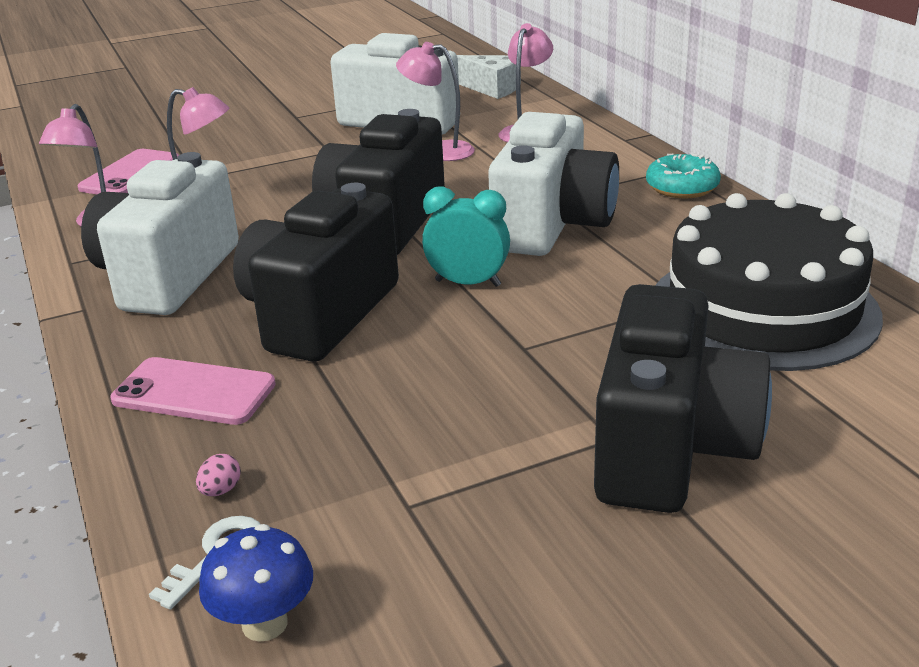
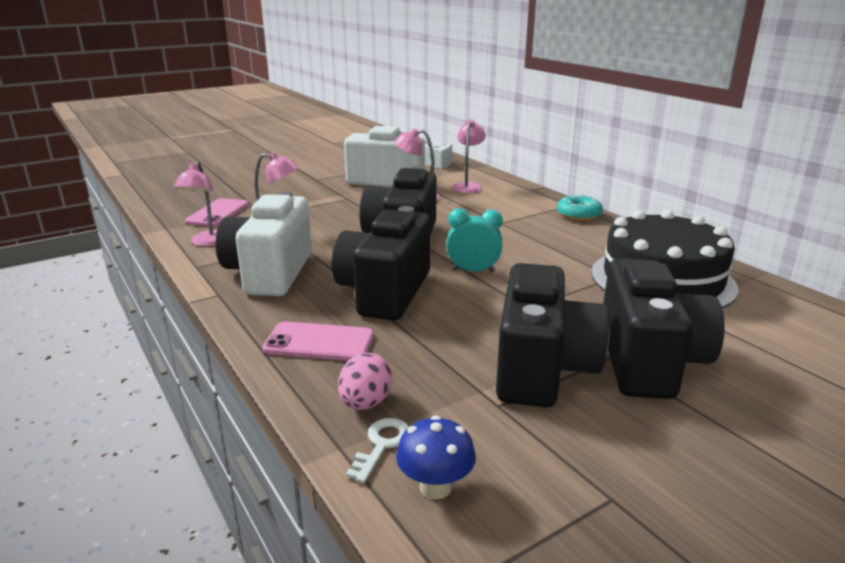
camera: 10 degrees left, 5 degrees down
(221, 490) = (365, 403): pink egg -> pink egg, size x1.94
(499, 451) = (542, 368): none -> black camera
(552, 225) = (510, 237): white camera -> none

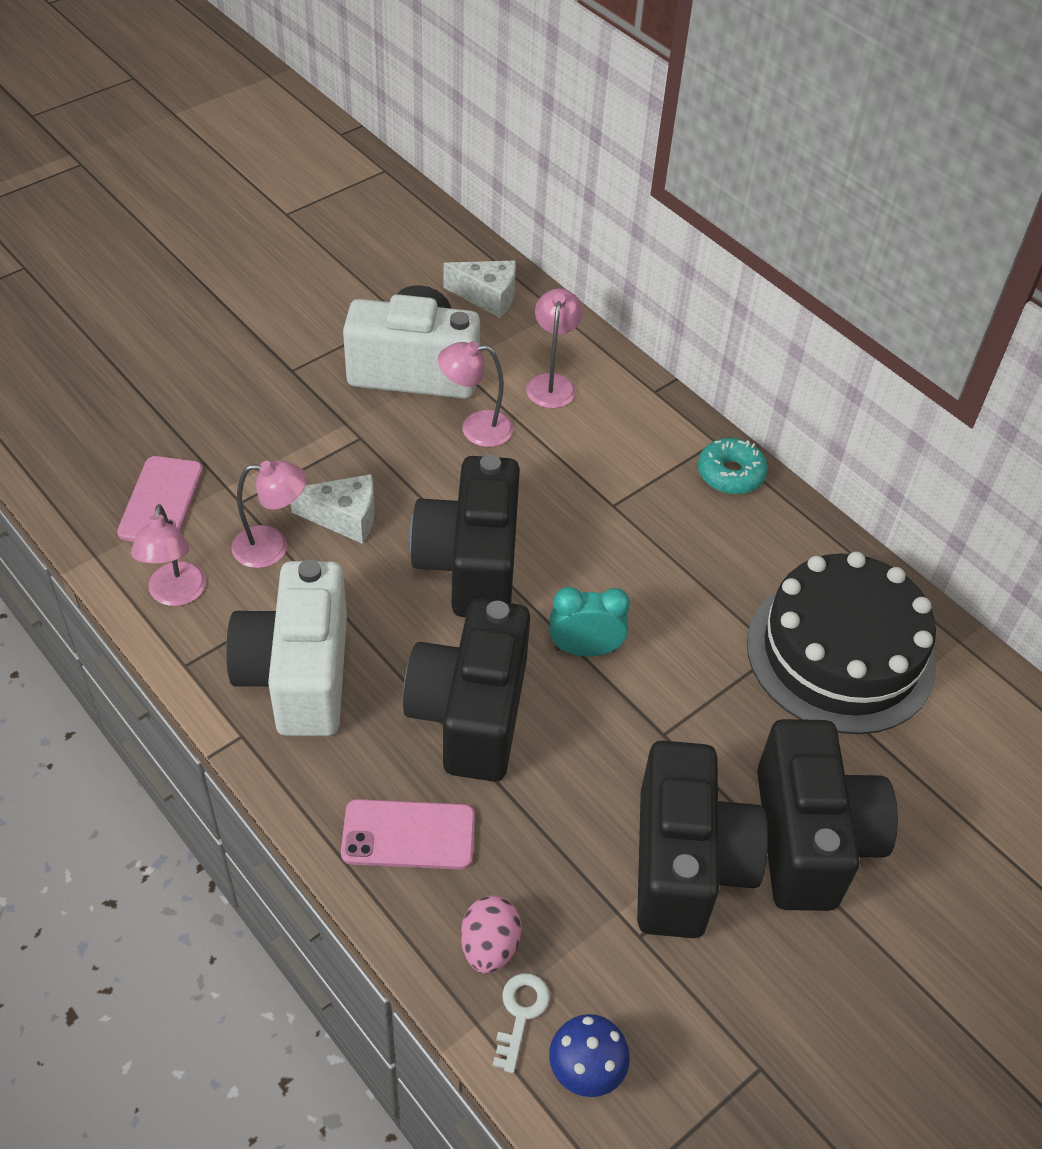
camera: 10 degrees left, 25 degrees up
(327, 221) = (344, 518): none -> white cheese

